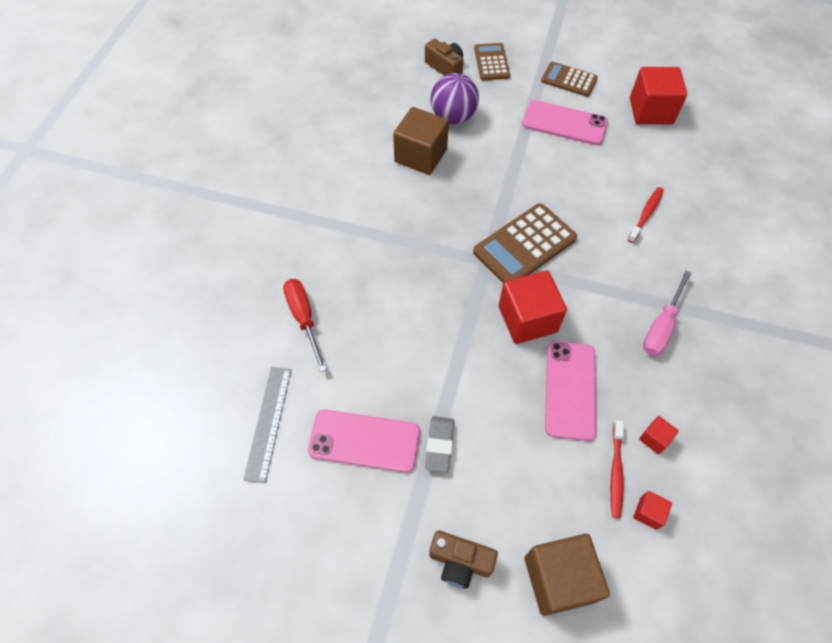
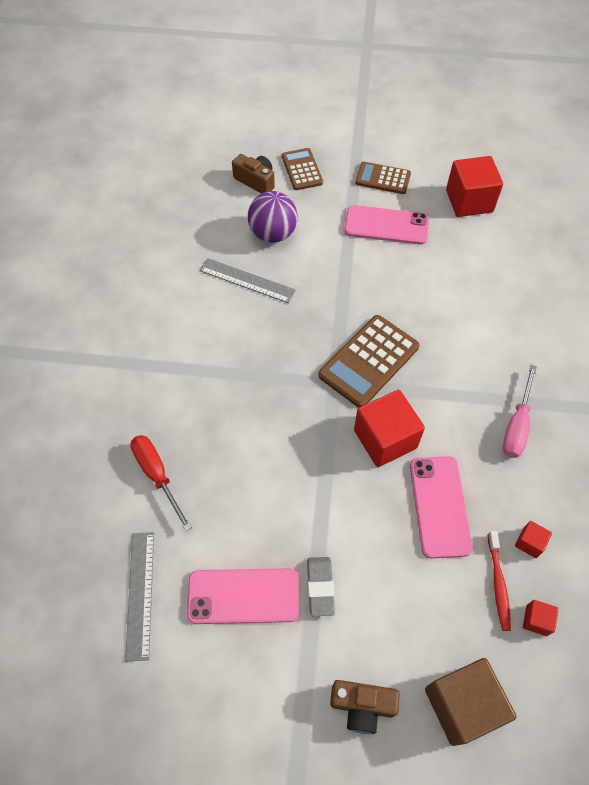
camera: 10 degrees left, 0 degrees up
(420, 156) = (247, 280): brown cube -> grey ruler
(646, 214) = (482, 311): red toothbrush -> none

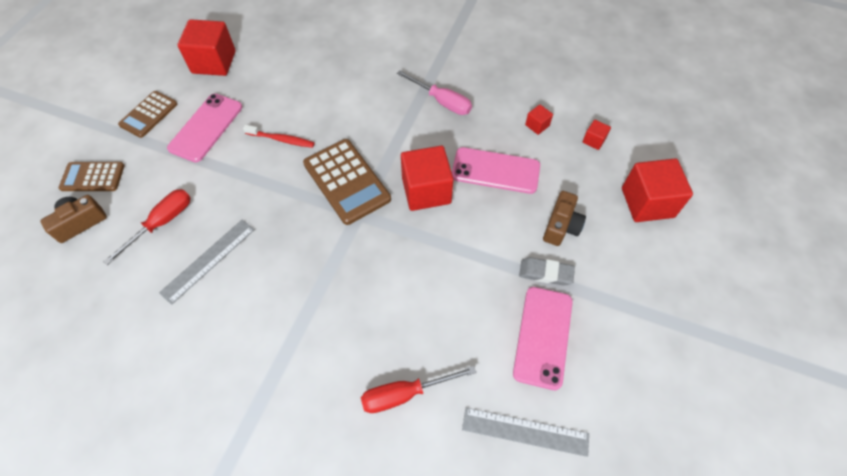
camera: 75 degrees left, 0 degrees up
(273, 234) = (162, 223): purple ball -> red screwdriver
(362, 706) = (643, 267): brown camera -> brown camera (561, 226)
(462, 704) = (647, 202): brown cube -> red cube
(498, 584) = (564, 153): red toothbrush -> red toothbrush (281, 139)

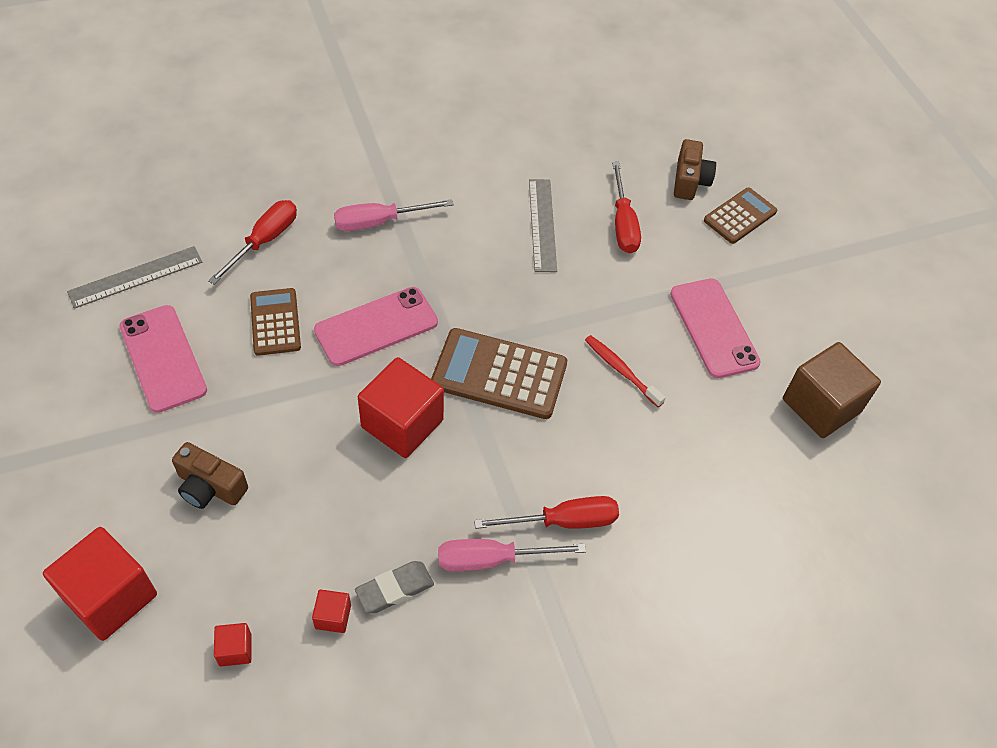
camera: 135 degrees right, 5 degrees down
(148, 114) = (788, 300): brown calculator -> brown calculator (275, 322)
(214, 62) = (821, 406): red cube -> brown cube
(281, 139) = (621, 370): red toothbrush -> red toothbrush turned 75 degrees clockwise
(309, 347) = (379, 222): none -> pink screwdriver
(393, 95) = (563, 521): none -> red screwdriver
(495, 170) = (340, 505): pink phone -> pink phone (376, 326)
(545, 273) = (197, 421): grey eraser -> grey eraser (395, 589)
(561, 226) = (210, 487): brown camera -> brown camera turned 45 degrees counterclockwise

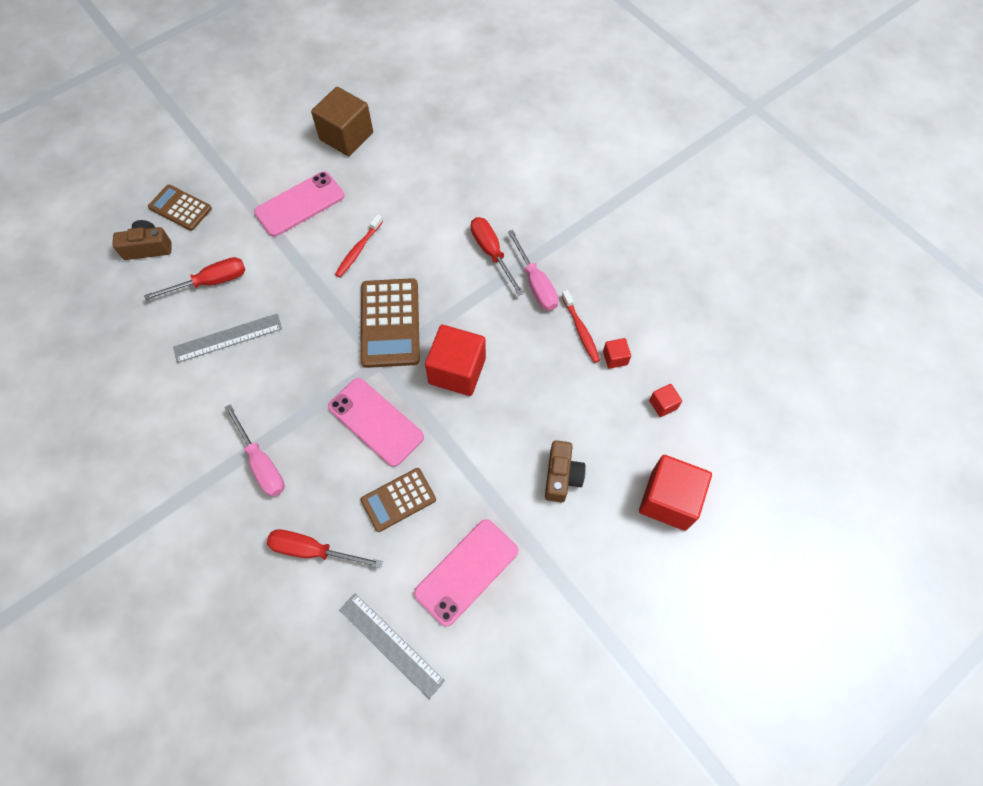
camera: 105 degrees left, 10 degrees up
(395, 589) = (581, 330): grey eraser -> red toothbrush

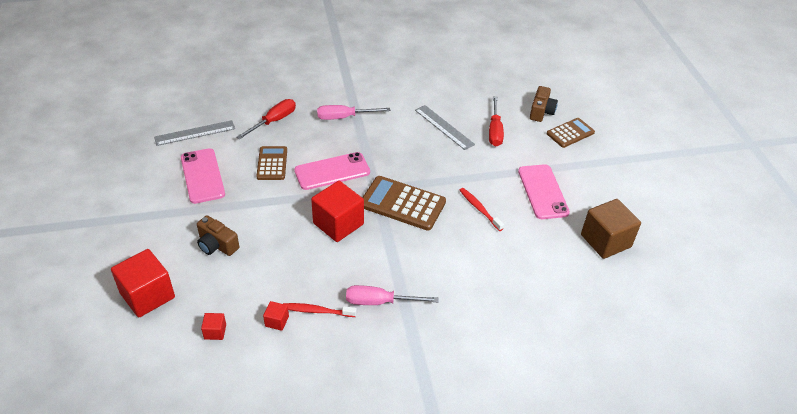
camera: 115 degrees right, 20 degrees down
(228, 338) = (444, 127): grey ruler -> grey ruler turned 45 degrees counterclockwise
(491, 253) = (428, 286): red screwdriver -> none

